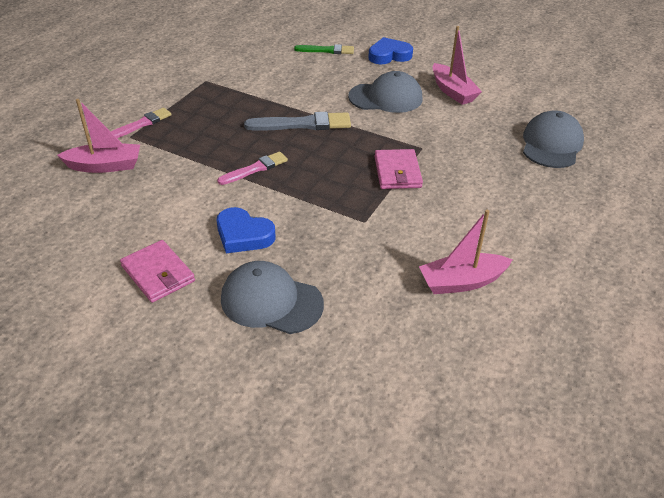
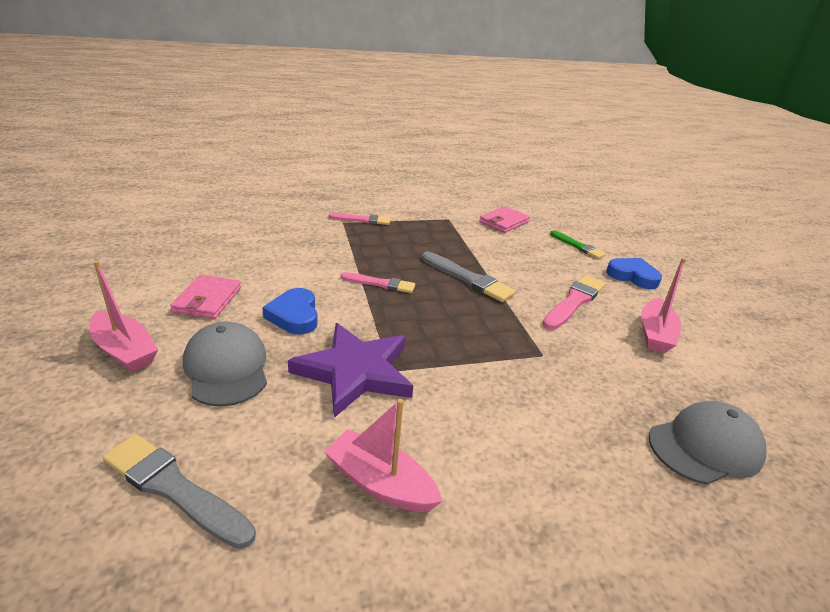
camera: 45 degrees right, 10 degrees down
(105, 166) = (300, 228): pink boat -> pink boat (125, 350)
(348, 238) = (355, 371): none -> purple star
(378, 379) = (174, 489): none -> grey brush
(386, 98) = (574, 301): grey cap -> pink brush
(397, 172) = (485, 356): pink wallet -> pink wallet (503, 222)

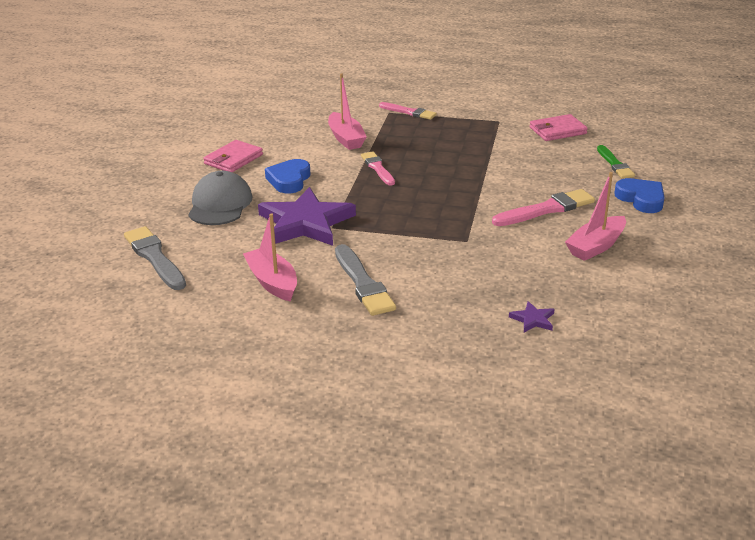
camera: 30 degrees right, 0 degrees up
(125, 350) = (162, 183): pink boat -> pink boat (346, 138)
(381, 284) = (377, 168): pink brush -> pink brush turned 150 degrees counterclockwise
(468, 279) = (461, 176): grey brush -> grey brush (363, 283)
(705, 446) = (533, 319): grey cap -> purple star

